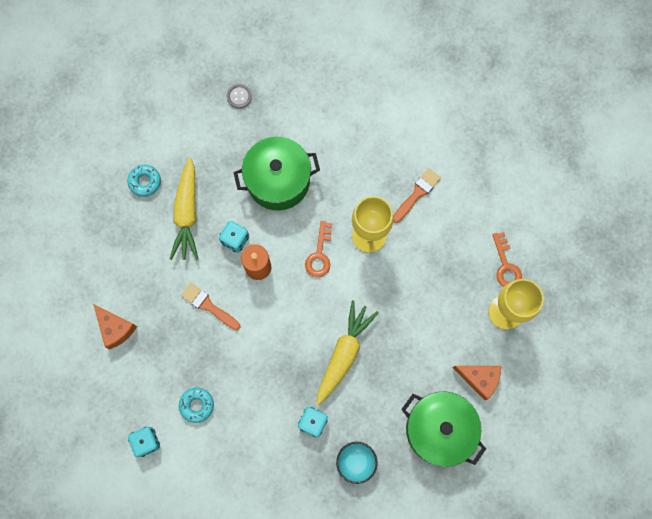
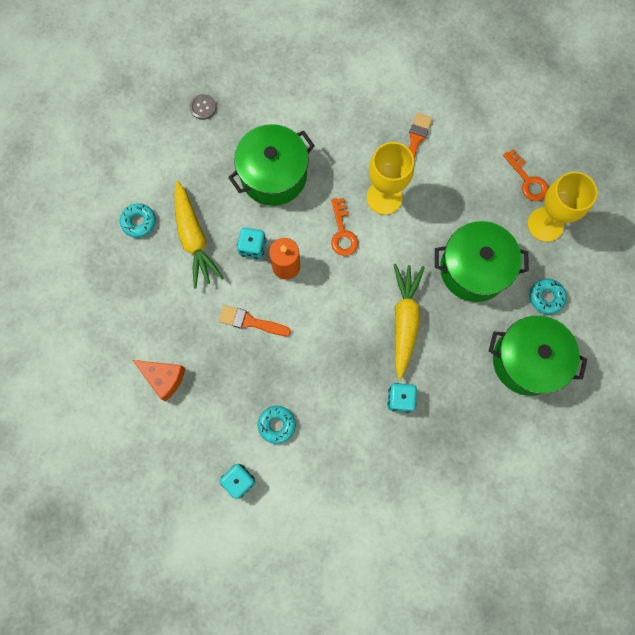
camera: 20 degrees left, 0 degrees up
(356, 462) = (458, 422): turquoise bowl -> none
(424, 330) = (473, 269): none -> green pot
(479, 379) = (546, 297): orange cheese -> turquoise donut

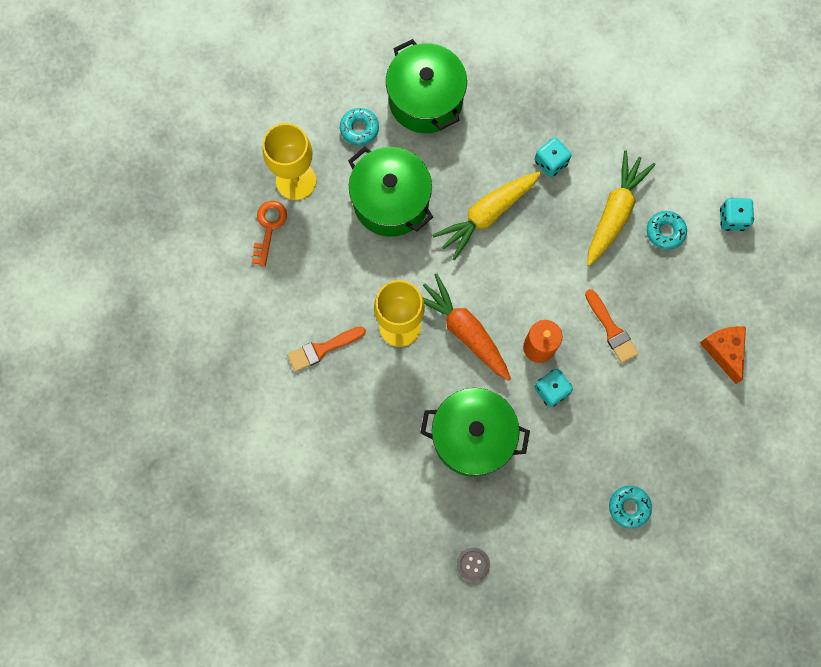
camera: 135 degrees left, 0 degrees up
(194, 238) = (594, 445): yellow carrot -> yellow carrot (615, 212)
(342, 232) = (464, 330): orange key -> orange carrot

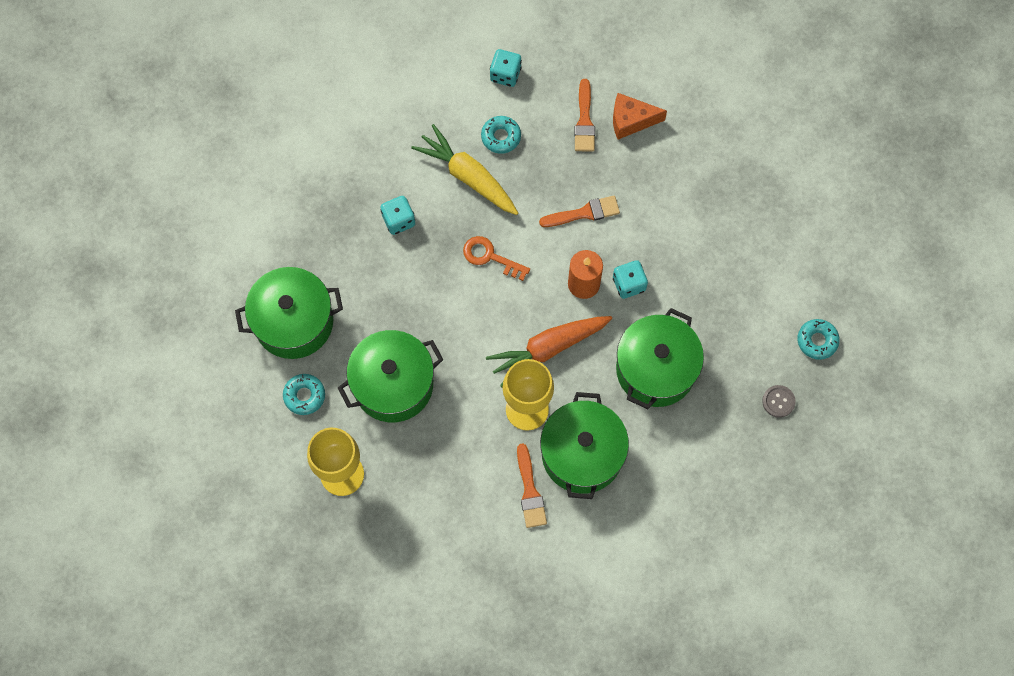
camera: 75 degrees left, 5 degrees down
(269, 227) = (385, 514): orange key -> orange key (490, 257)
(370, 388) = (582, 454): none -> green pot
(487, 215) = (435, 295): yellow carrot -> none
(629, 507) = (757, 247): turquoise donut -> turquoise donut (817, 341)
(708, 306) = (584, 121): none -> orange brush

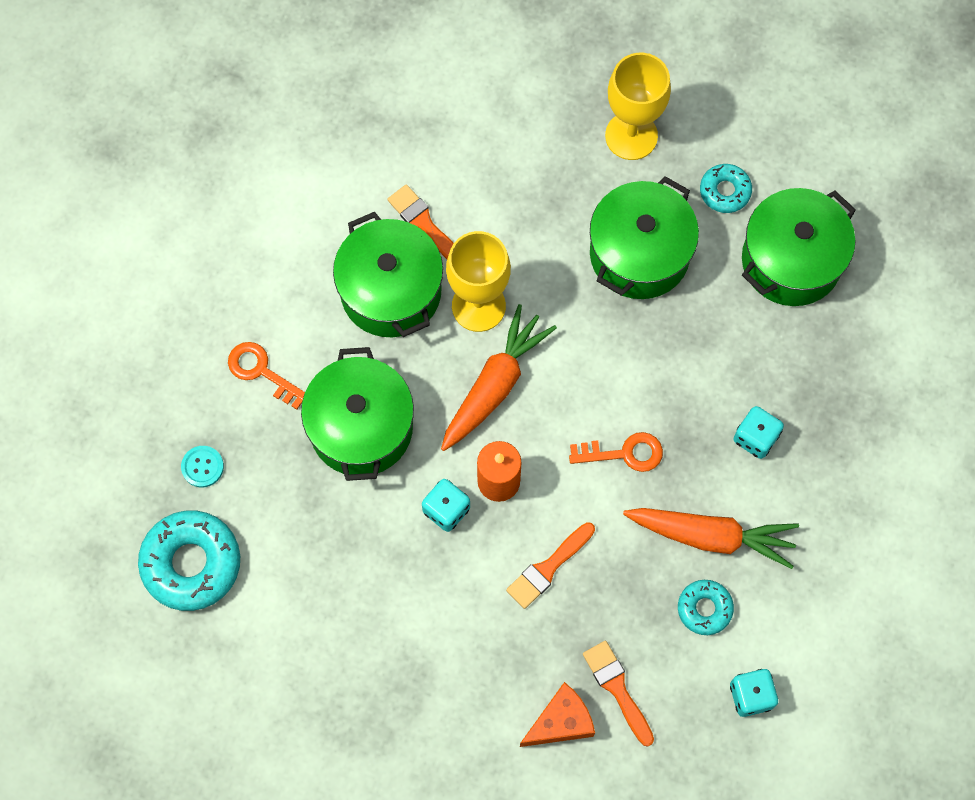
camera: 150 degrees right, 0 degrees up
(468, 176) = (711, 536): yellow carrot -> orange carrot
(704, 446) = (261, 372): none -> orange key
(778, 401) = (202, 467): grey button -> turquoise button
(817, 341) = (191, 563): turquoise donut -> turquoise donut, size x1.82

